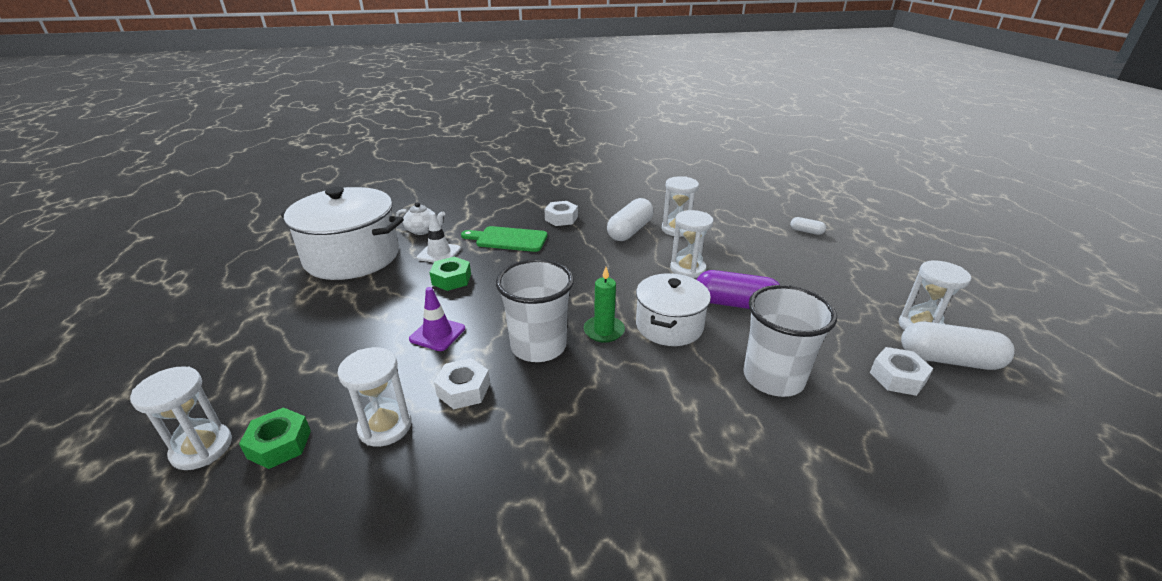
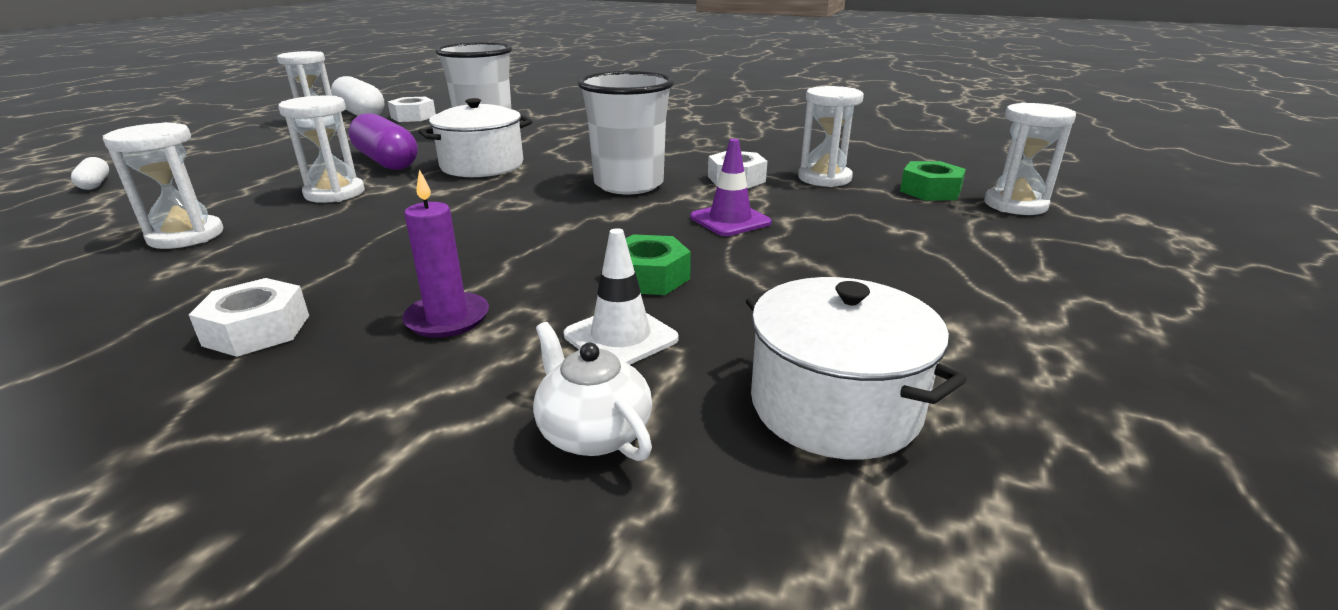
camera: 145 degrees left, 5 degrees down
(352, 257) = (834, 405): white pot -> white pot, size x0.61
(508, 239) = (447, 318): green cutting board -> purple candle
(604, 331) = (547, 177): green candle -> none
(630, 231) = (242, 257): white capsule -> none

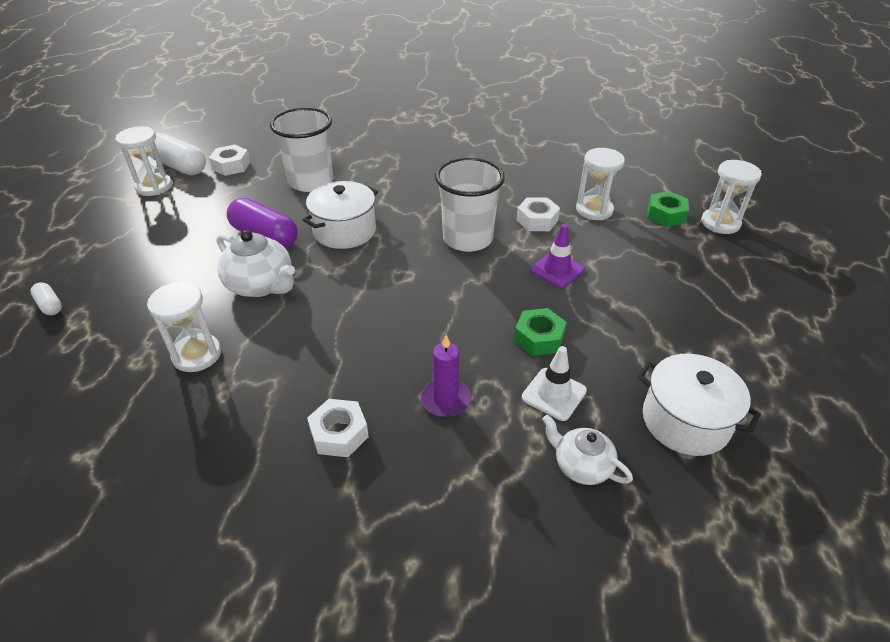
camera: 15 degrees left, 15 degrees up
(335, 193) = (261, 285): white hourglass -> white teapot

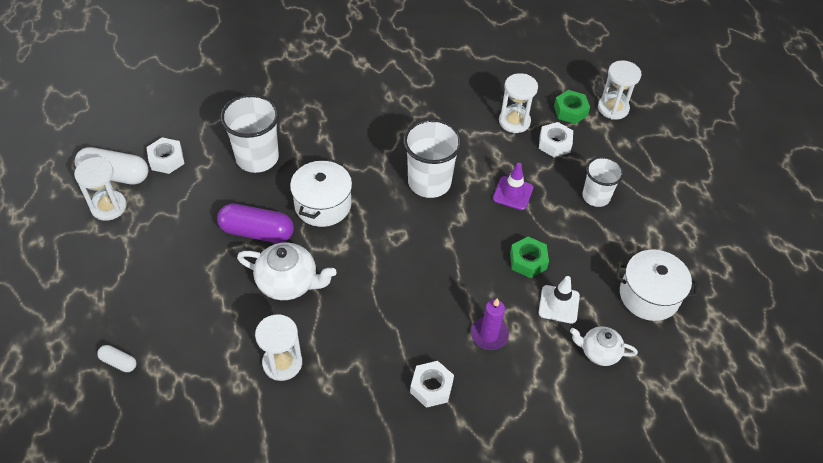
camera: 25 degrees left, 10 degrees up
(537, 220) = (474, 146): white nut -> white nut (554, 144)
(659, 298) = (596, 196): none -> white cup

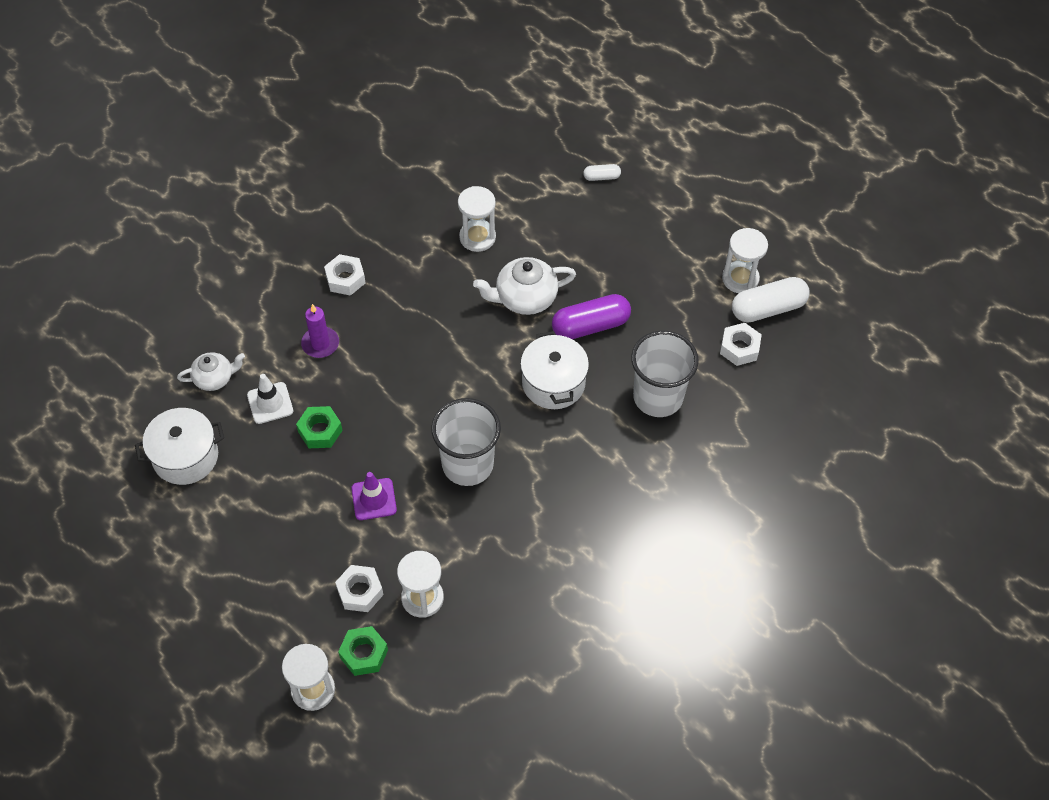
camera: 150 degrees right, 5 degrees up
(596, 196) = (282, 544): white cup -> none

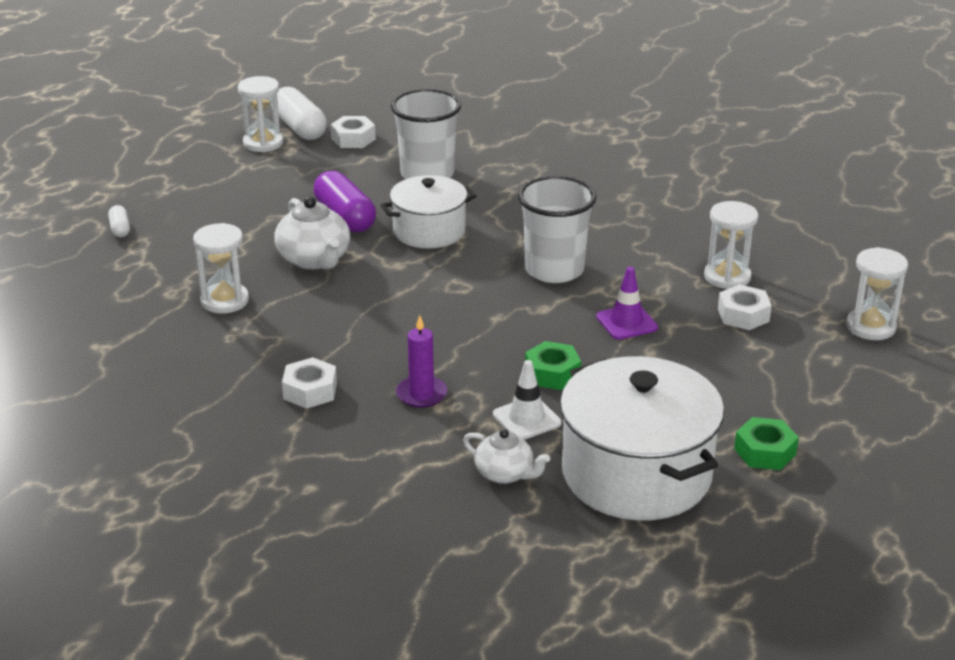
camera: 100 degrees left, 25 degrees down
(185, 456) = (636, 474): white pot -> white pot, size x1.64
(214, 378) = (505, 474): white teapot -> white teapot turned 150 degrees clockwise
(364, 654) = (810, 302): green nut -> green nut (765, 452)

